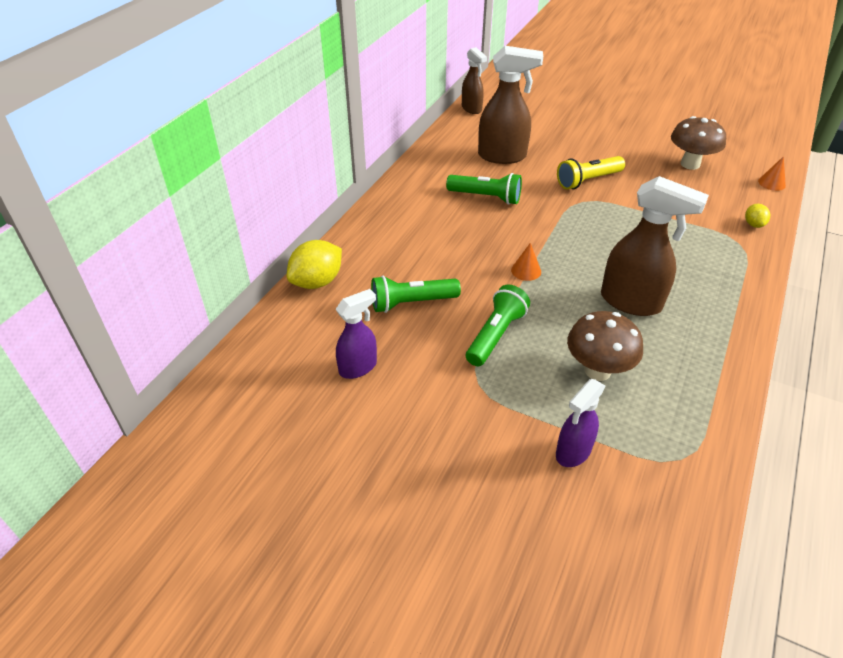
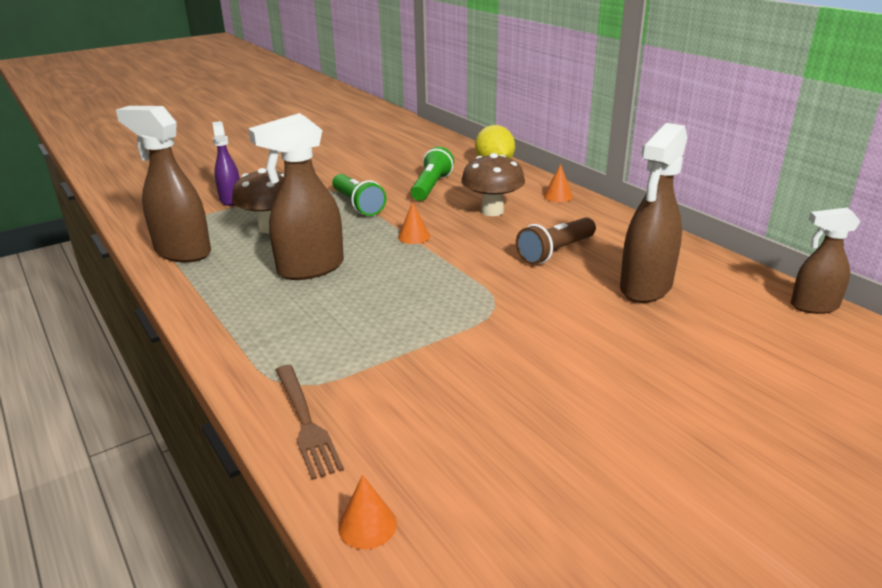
camera: 120 degrees right, 15 degrees down
(358, 367) = (391, 162): purple spray bottle -> none
(378, 221) = (558, 196): none -> orange cone
(486, 197) = (555, 252): green flashlight -> brown flashlight
(587, 180) = (537, 328): yellow flashlight -> none
(690, 164) = (507, 452): brown mushroom -> brown mushroom (492, 211)
(698, 404) = (182, 252): none -> brown spray bottle
(753, 224) = (305, 422): yellow lemon -> brown fork

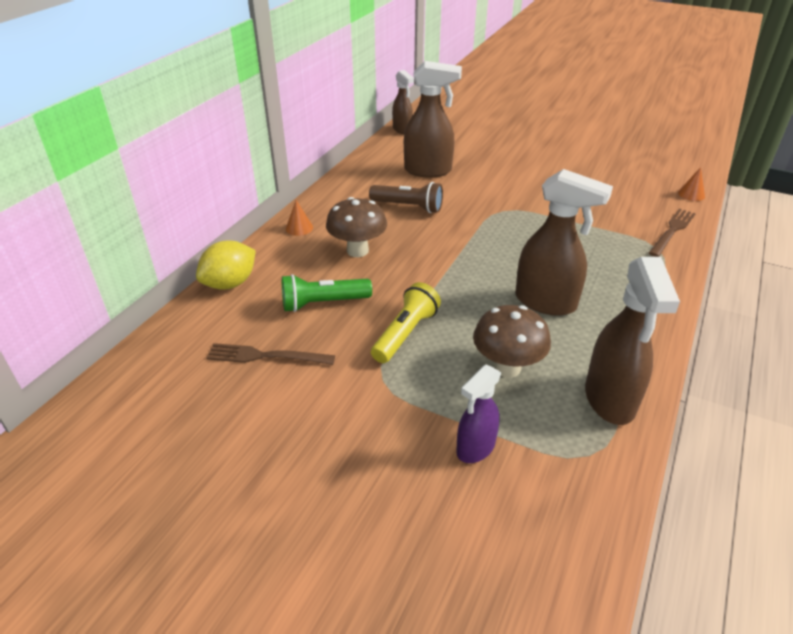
camera: 120 degrees left, 10 degrees up
(357, 205) = (405, 333): green flashlight -> yellow flashlight
(396, 164) = (266, 356): none -> brown fork
(414, 236) = (442, 273): orange cone -> none

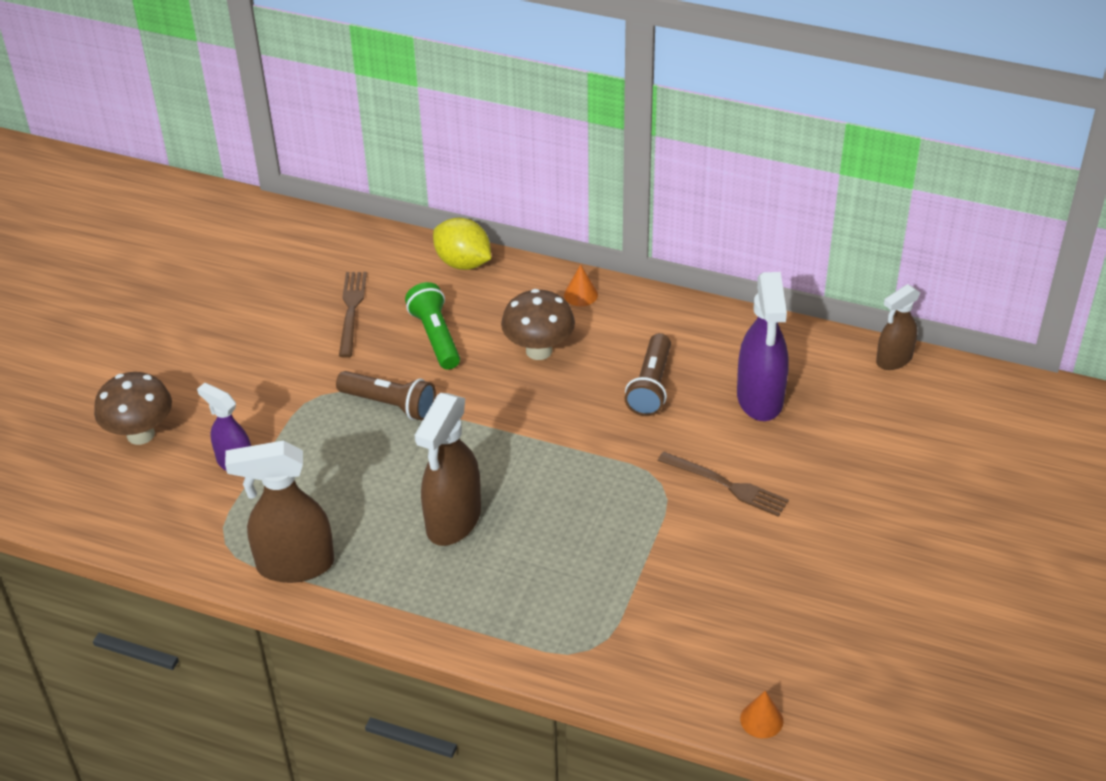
camera: 85 degrees right, 5 degrees up
(405, 333) = (390, 405): yellow flashlight -> brown flashlight
(428, 171) = (760, 399): brown spray bottle -> purple spray bottle
(507, 367) = (340, 485): brown mushroom -> brown mushroom (140, 434)
(672, 231) = (638, 674): brown fork -> brown fork (726, 485)

